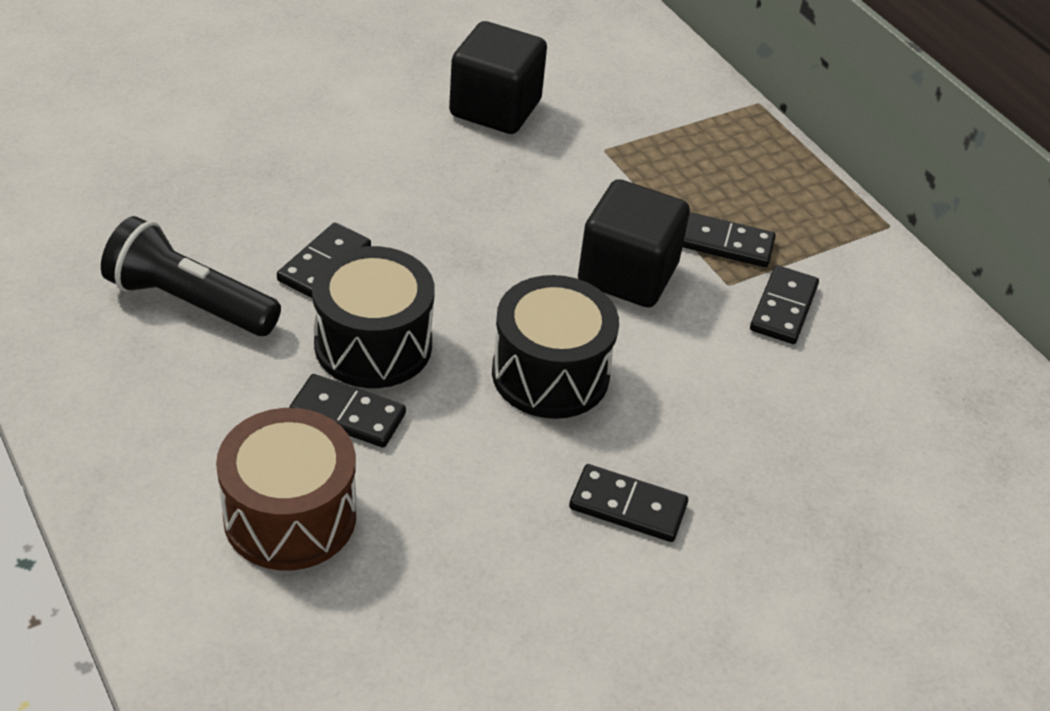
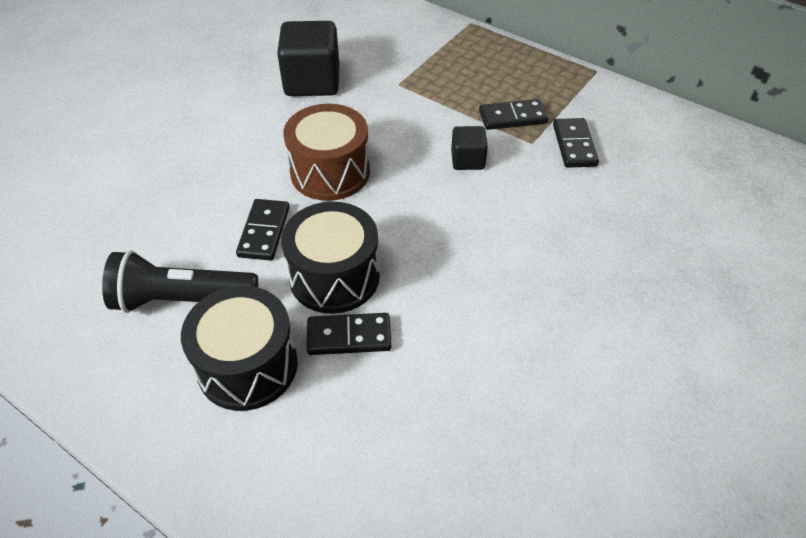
camera: 20 degrees left, 5 degrees up
(290, 516) = (356, 434): brown drum -> brown drum (330, 172)
(550, 374) = (465, 248): black drum -> black drum (247, 366)
(627, 274) = (467, 160): black cube -> black cube, size x0.54
(627, 507) = (575, 320): black domino -> none

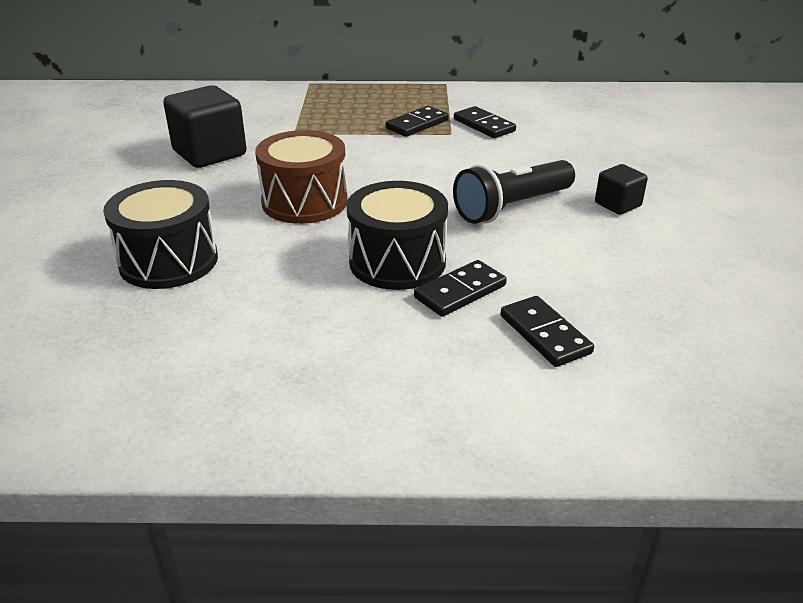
camera: 35 degrees left, 15 degrees down
(182, 300) = (270, 334): black flashlight -> black flashlight (511, 207)
(247, 366) = (396, 348): black drum -> black drum (168, 261)
(264, 232) = (293, 259): black domino -> black domino (545, 334)
(467, 160) = (414, 158): black cube -> black cube (617, 204)

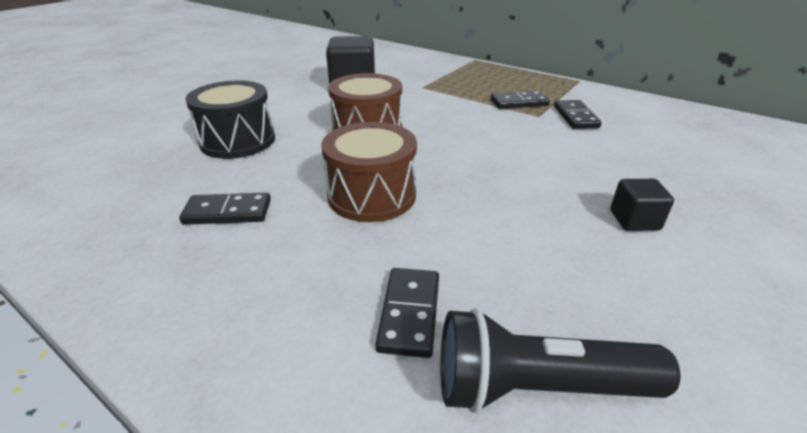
camera: 35 degrees right, 0 degrees up
(397, 262) = (372, 195): black drum -> brown drum
(460, 291) = (387, 239): black domino -> black domino (228, 212)
(511, 207) = (521, 187): black flashlight -> black flashlight (536, 387)

